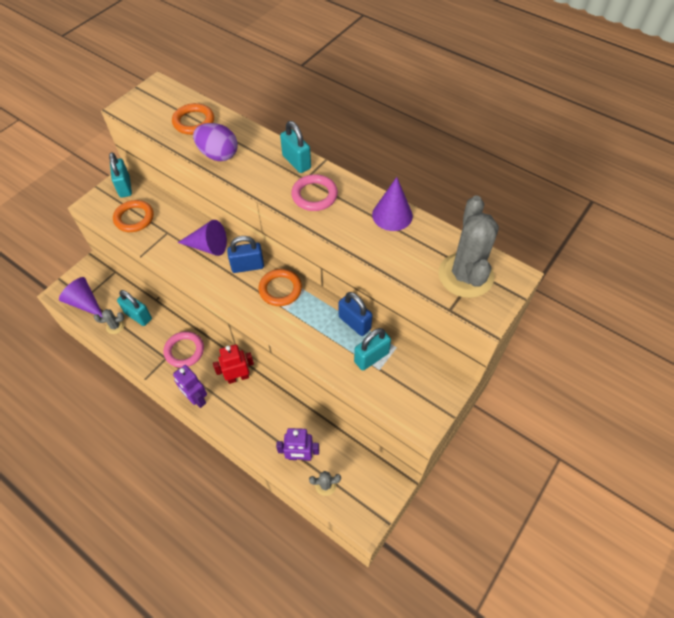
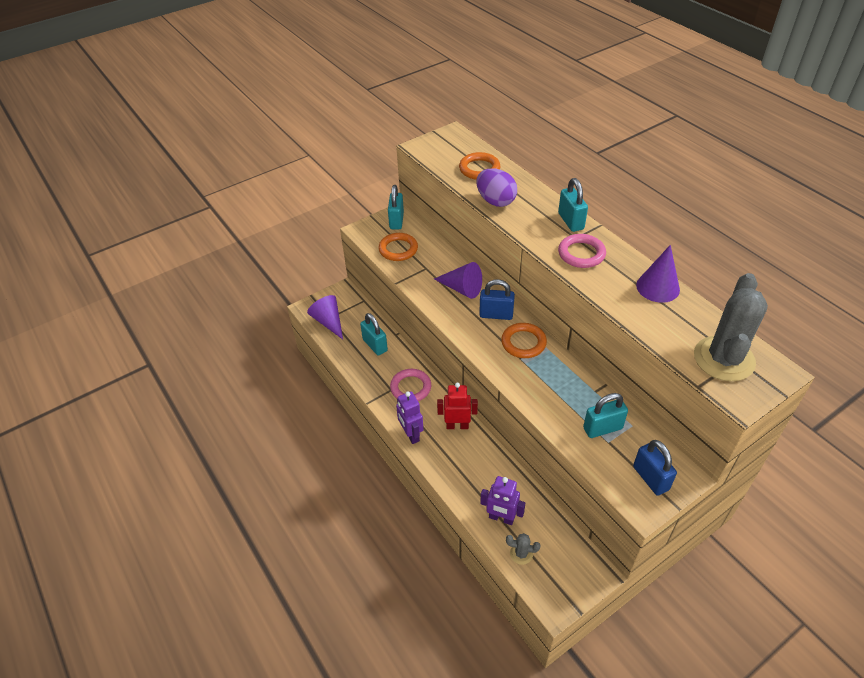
camera: 20 degrees right, 10 degrees down
(115, 326) = (351, 349): grey cactus -> none
(354, 323) = (592, 392): blue padlock -> blue padlock (650, 478)

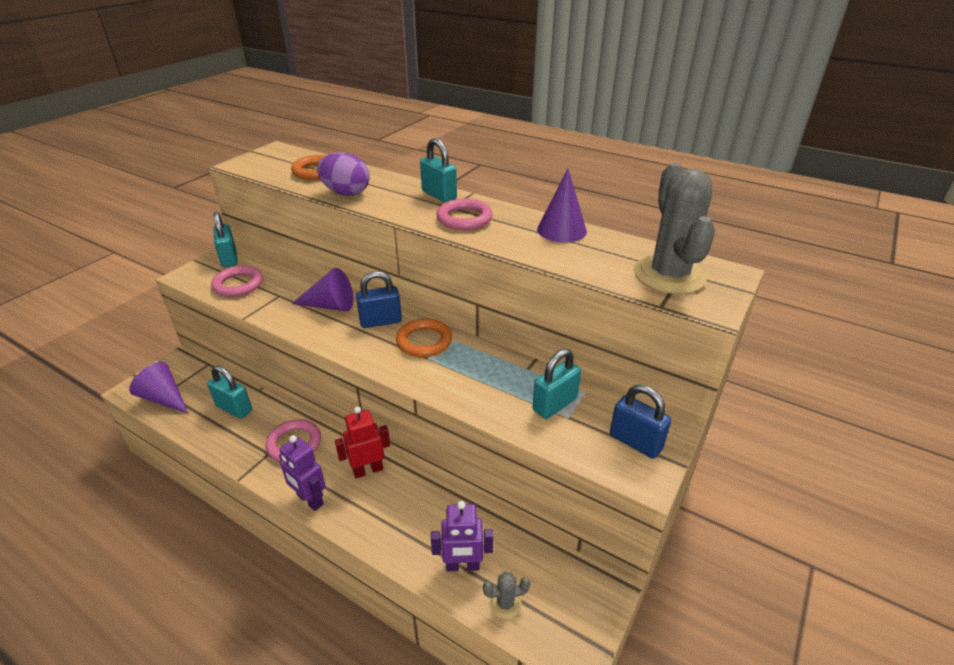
camera: 25 degrees left, 10 degrees down
(398, 249) = (238, 284): orange ring -> pink ring

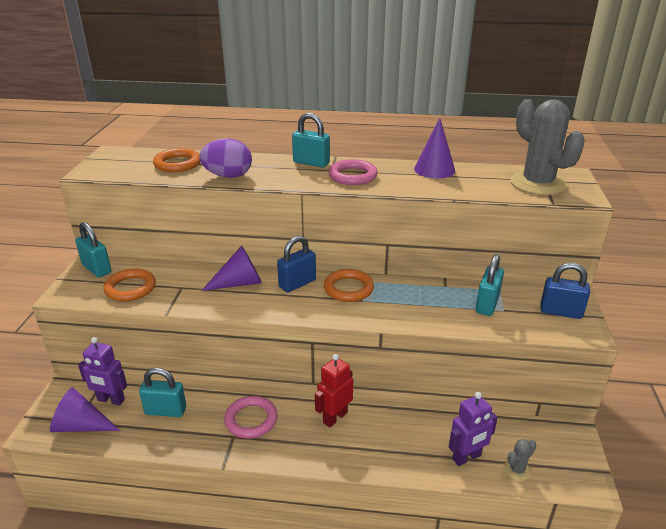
camera: 25 degrees left, 5 degrees down
(238, 284) = (130, 288): pink ring -> orange ring
(310, 500) = (304, 458): purple robot -> purple robot (111, 400)

